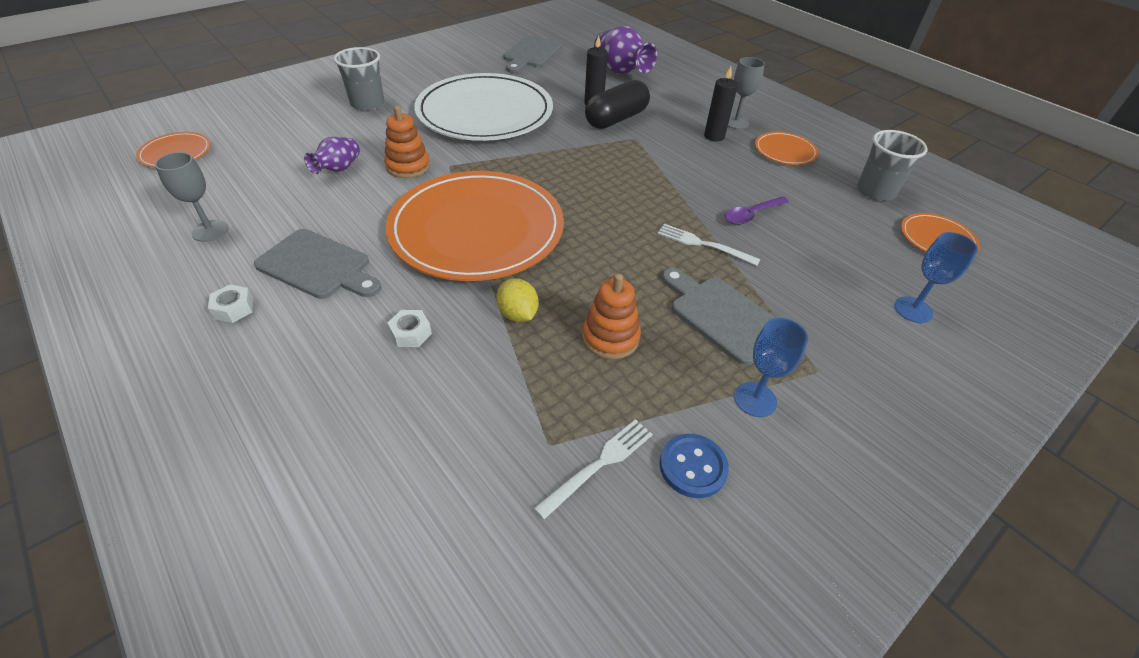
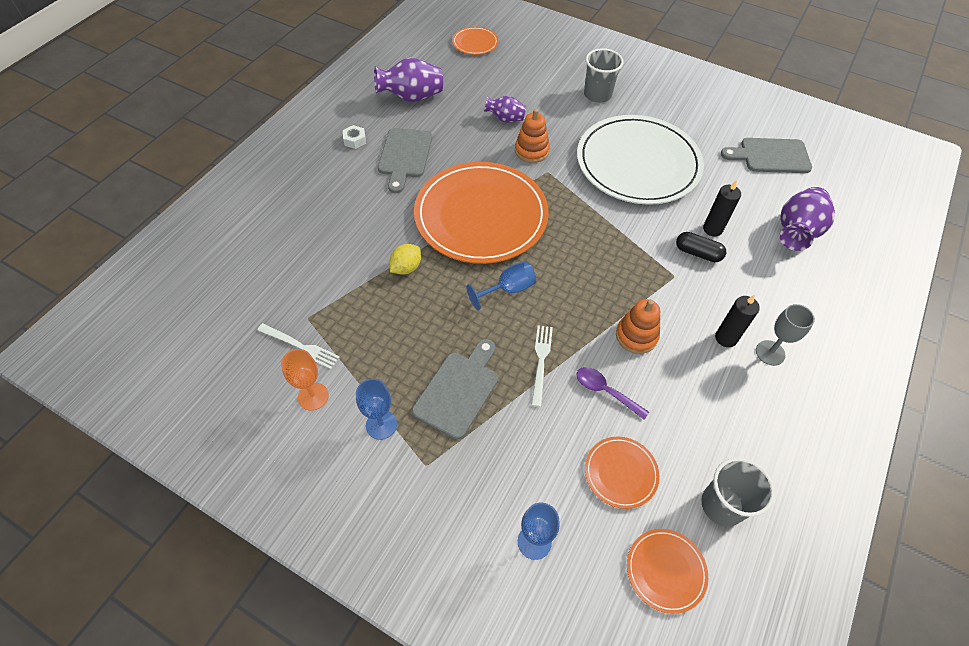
camera: 70 degrees right, 10 degrees up
(210, 231) = (411, 97): grey goblet -> purple vase
(411, 333) = (367, 222): white nut -> none
(598, 240) = (508, 289): none -> blue goblet
(610, 337) = (406, 325): orange stacking toy -> orange stacking toy (636, 336)
(616, 119) = (697, 253): black capsule -> black capsule, size x0.62
(692, 467) = (313, 396): blue button -> orange goblet
(785, 151) = (744, 407): orange plate -> orange plate (621, 473)

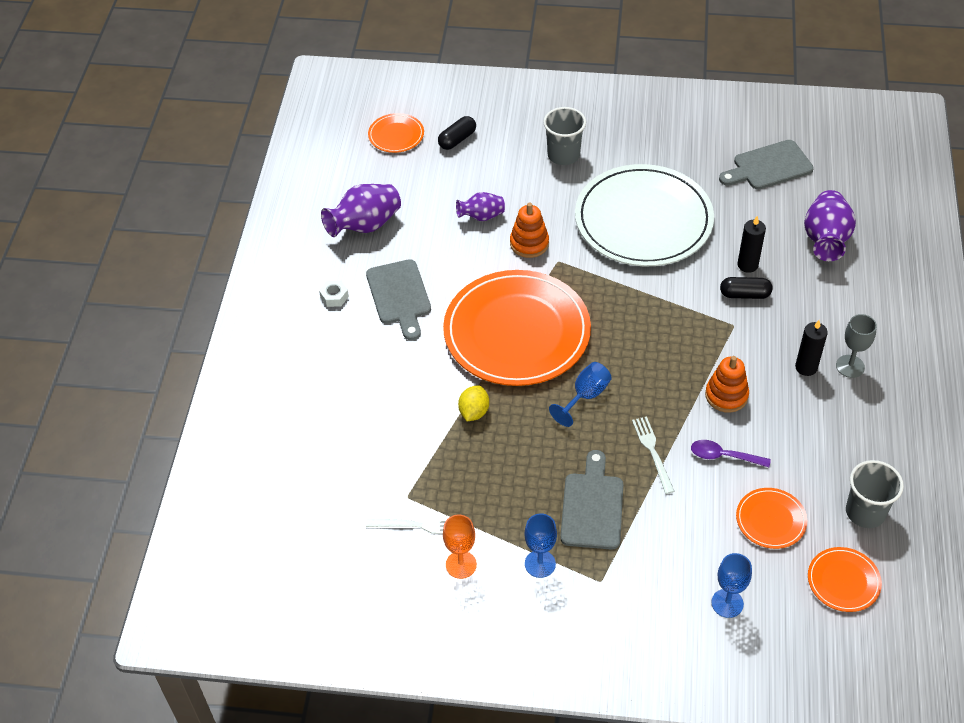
camera: 20 degrees left, 5 degrees down
(519, 59) = (457, 139): none -> black capsule

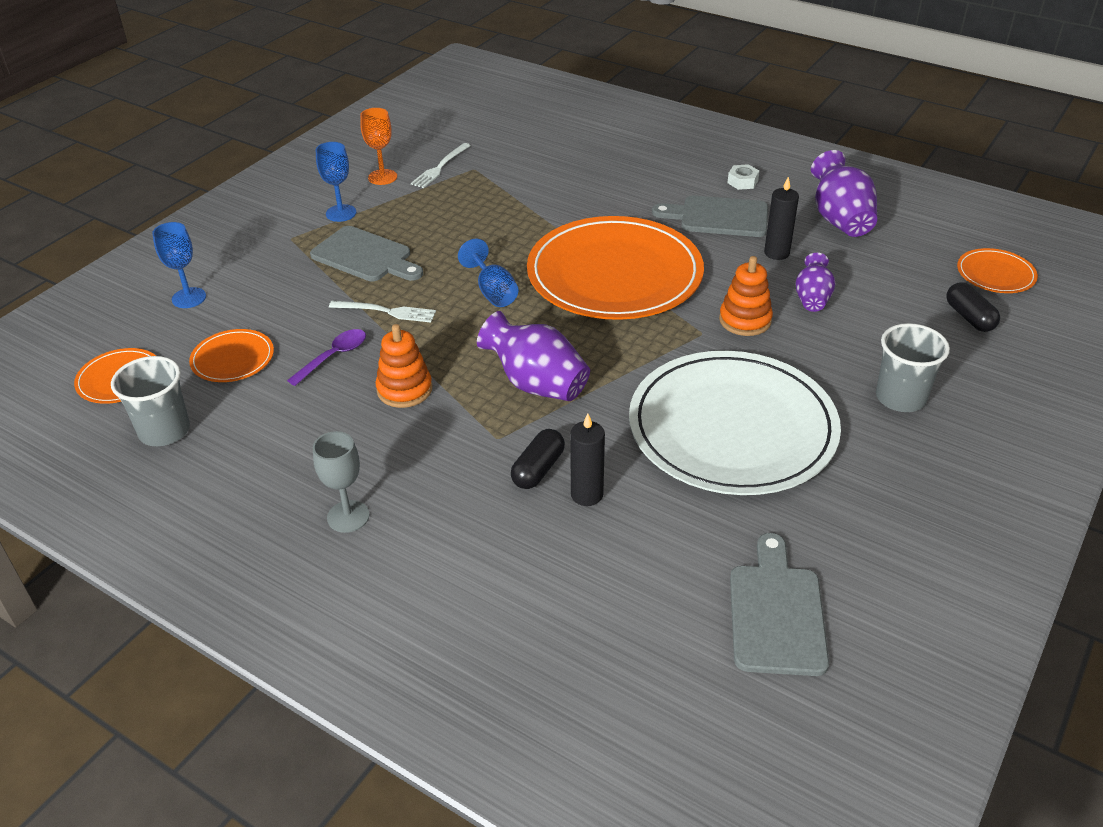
camera: 115 degrees right, 10 degrees down
(474, 412) = (533, 222): yellow lemon -> none
(806, 367) = (382, 474): black candle -> black candle (776, 253)
(825, 240) = (577, 605): purple vase -> purple vase (536, 384)

